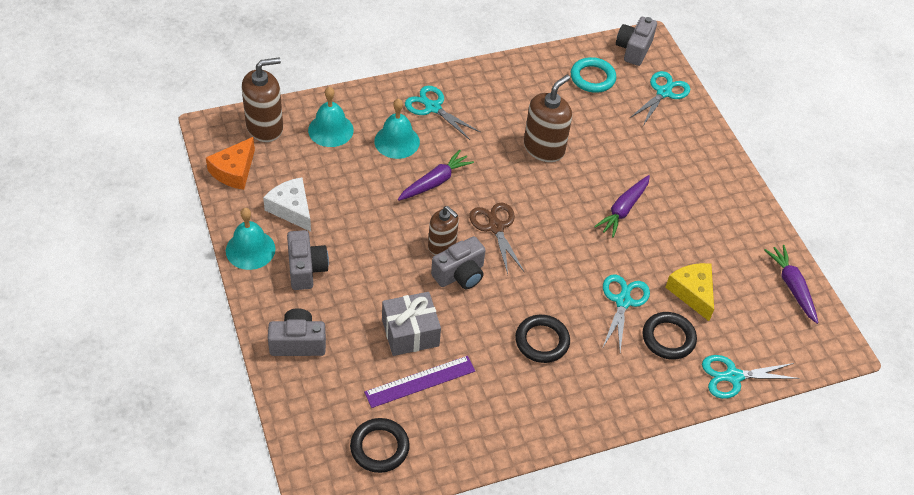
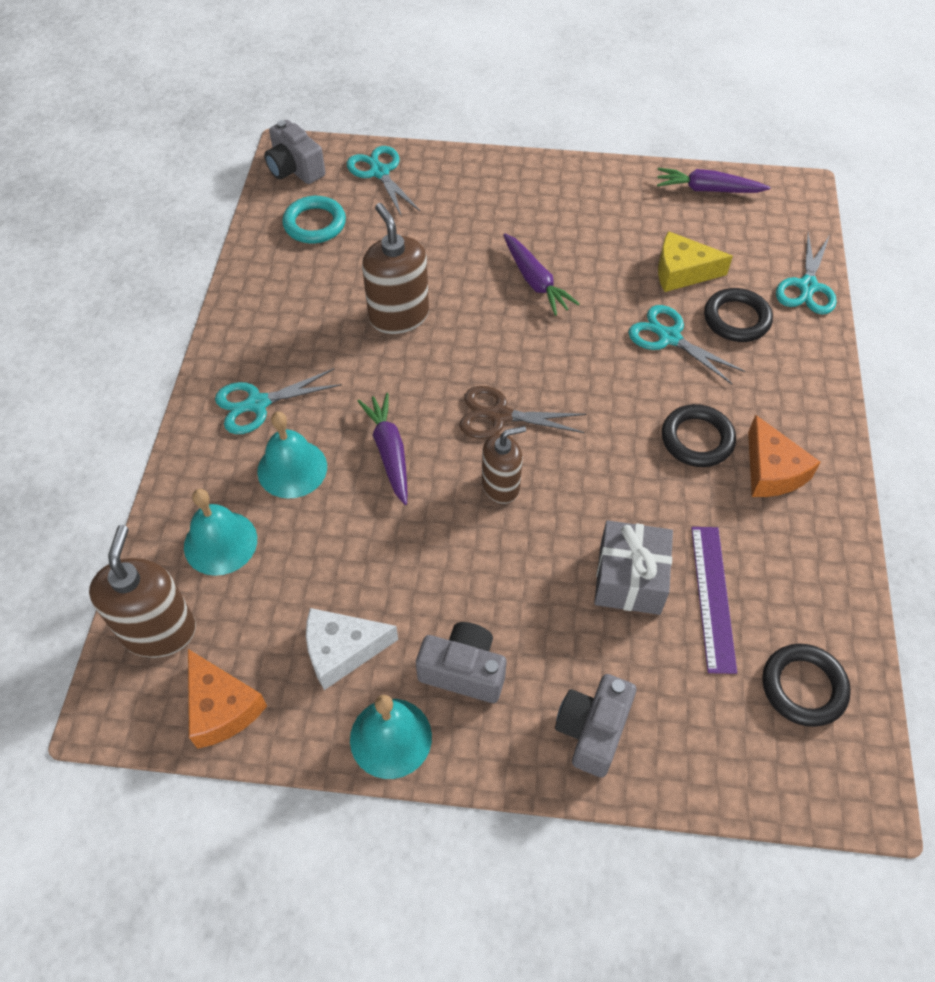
camera: 60 degrees left, 5 degrees up
(460, 274) = (558, 484): grey camera -> none
(541, 392) = (771, 471): none -> orange cheese

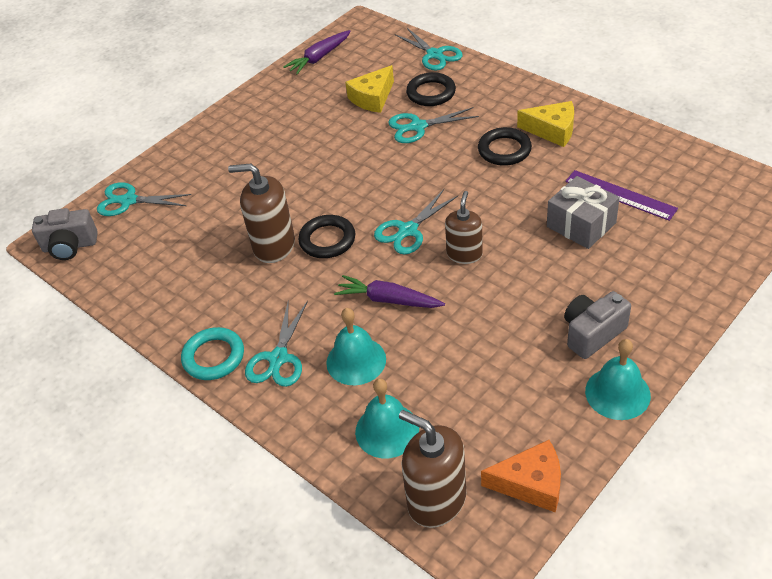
camera: 50 degrees left, 10 degrees down
(315, 224) = (138, 257): turquoise ring -> turquoise ring (213, 357)
(342, 650) = (532, 392): white cheese -> none
(499, 416) = (408, 230): brown scissors -> turquoise scissors
(535, 281) = (313, 165): purple carrot -> none
(592, 730) = (675, 289): grey camera -> none
(771, 471) = (552, 130): orange cheese -> yellow cheese
(803, 687) = (704, 186): black ring -> black ring (327, 240)

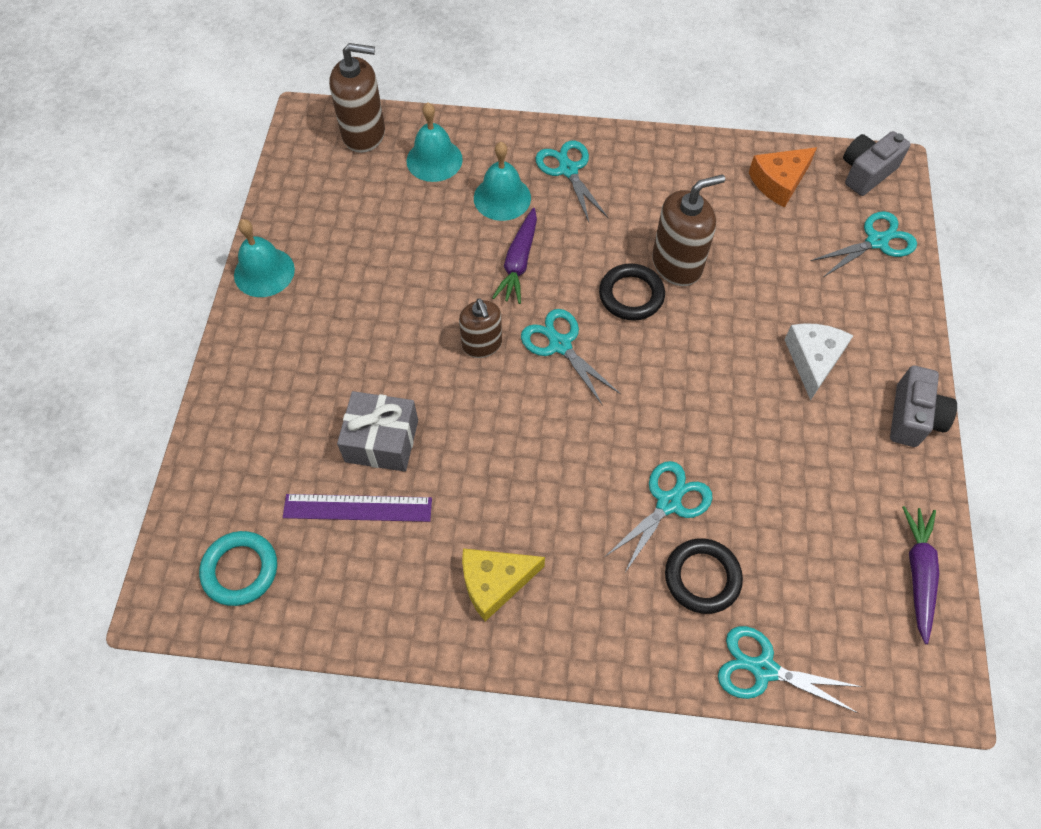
camera: 140 degrees right, 15 degrees up
(213, 357) = (622, 147): turquoise ring -> turquoise ring (240, 570)
(256, 156) = (813, 360): none -> white cheese
(372, 98) = (769, 527): yellow cheese -> none
(388, 300) = (518, 262): purple carrot -> purple carrot turned 120 degrees clockwise
(408, 230) = (560, 344): turquoise scissors -> turquoise scissors turned 45 degrees counterclockwise
(504, 150) = (534, 515): black ring -> none
(531, 484) = (301, 174): orange cheese -> orange cheese (779, 182)
(592, 333) = (310, 317): grey camera -> grey camera (913, 417)

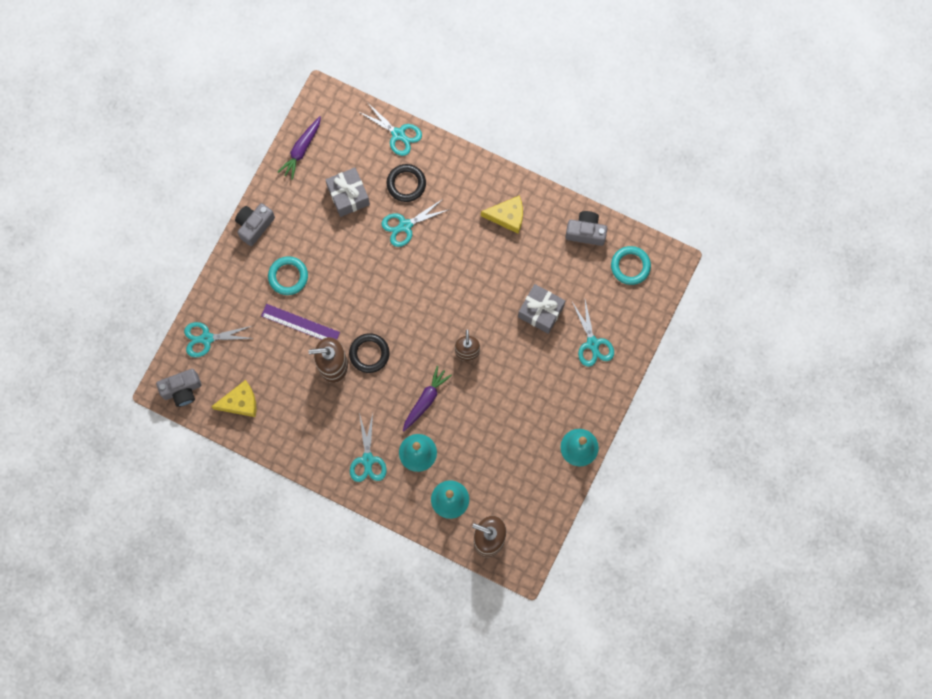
camera: 160 degrees left, 15 degrees up
(339, 604) = (586, 232): none -> grey camera
(357, 507) = (563, 278): purple ruler -> purple ruler (300, 324)
(560, 344) = (423, 336): turquoise scissors -> turquoise scissors (593, 344)
(779, 182) = (240, 402): orange cheese -> yellow cheese
(791, 520) = (348, 195): none -> grey gift
(813, 360) = (288, 276): white cheese -> turquoise ring

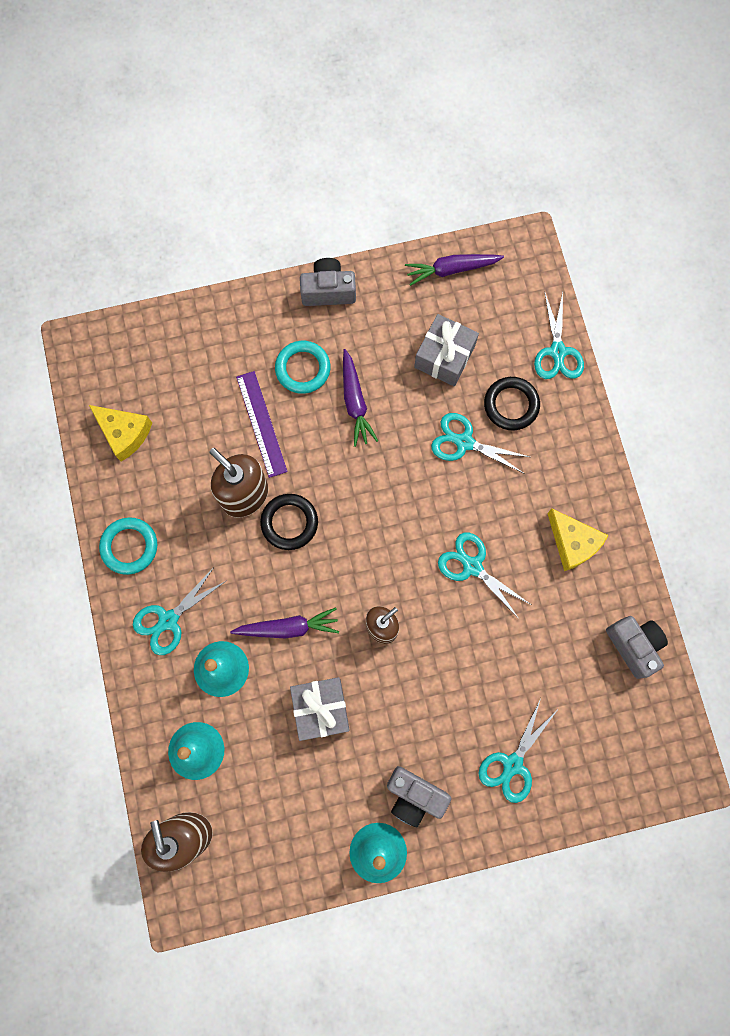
camera: 50 degrees right, 0 degrees up
(182, 390) = (90, 364): grey camera -> grey camera (414, 796)
(206, 338) = (166, 343): turquoise scissors -> turquoise scissors (472, 566)
(332, 264) = (355, 402): none -> purple carrot
(541, 311) = (498, 672): grey gift -> grey gift (321, 709)
(630, 266) = (641, 731): turquoise ring -> turquoise ring (129, 546)

